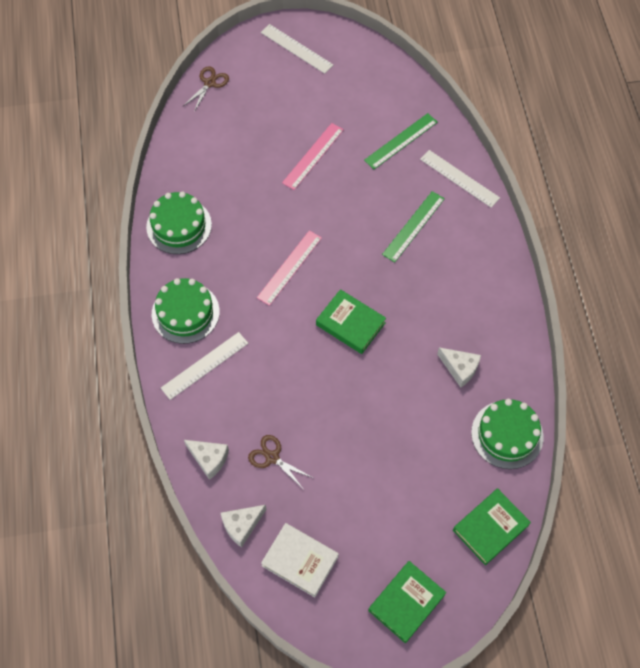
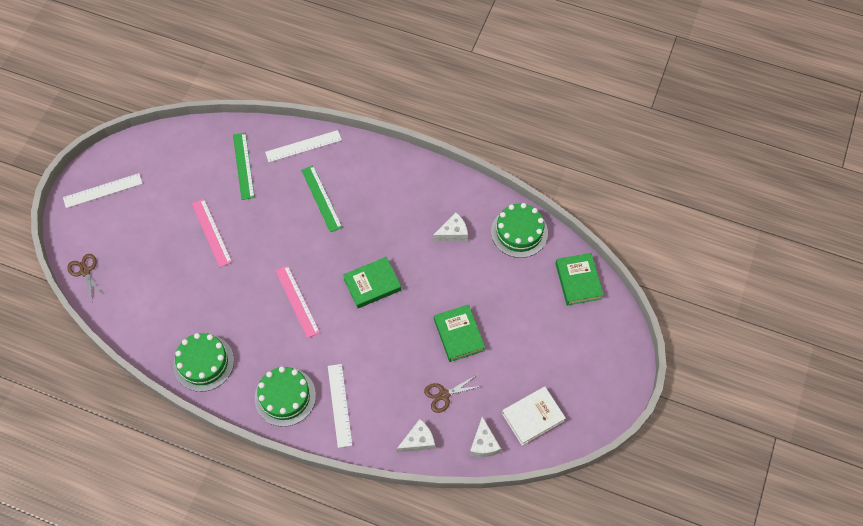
camera: 60 degrees left, 0 degrees up
(406, 602) = (600, 363): green book -> green book (459, 335)

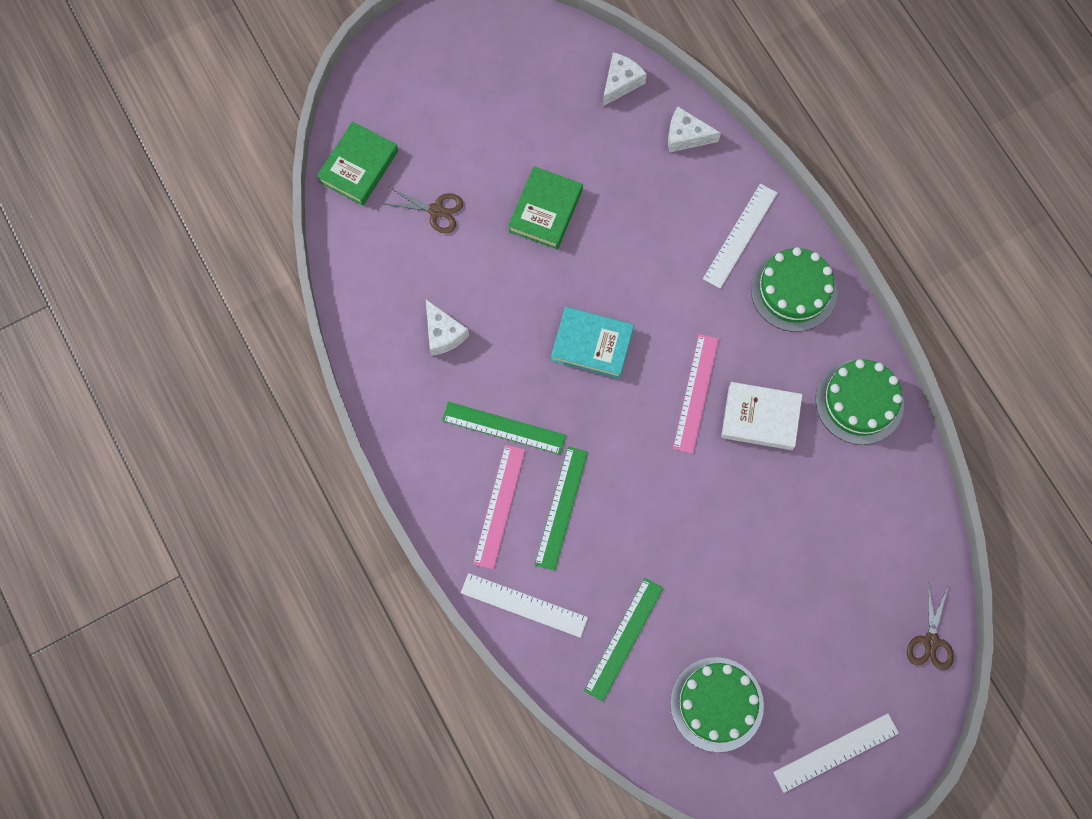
camera: 140 degrees left, 10 degrees up
(103, 190) = (836, 752): white ruler -> white ruler turned 45 degrees counterclockwise
(211, 232) = (734, 570): pink ruler -> pink ruler (499, 506)
(372, 284) = (592, 344): green book -> turquoise book
(382, 212) = (503, 428): none -> green ruler
(444, 395) = (618, 160): brown scissors -> brown scissors (436, 210)
(453, 233) = (443, 333): white cheese -> white cheese turned 135 degrees counterclockwise
(519, 232) = (367, 273): green cake -> green cake (716, 704)
(533, 417) = (546, 69): white book -> white book (760, 418)

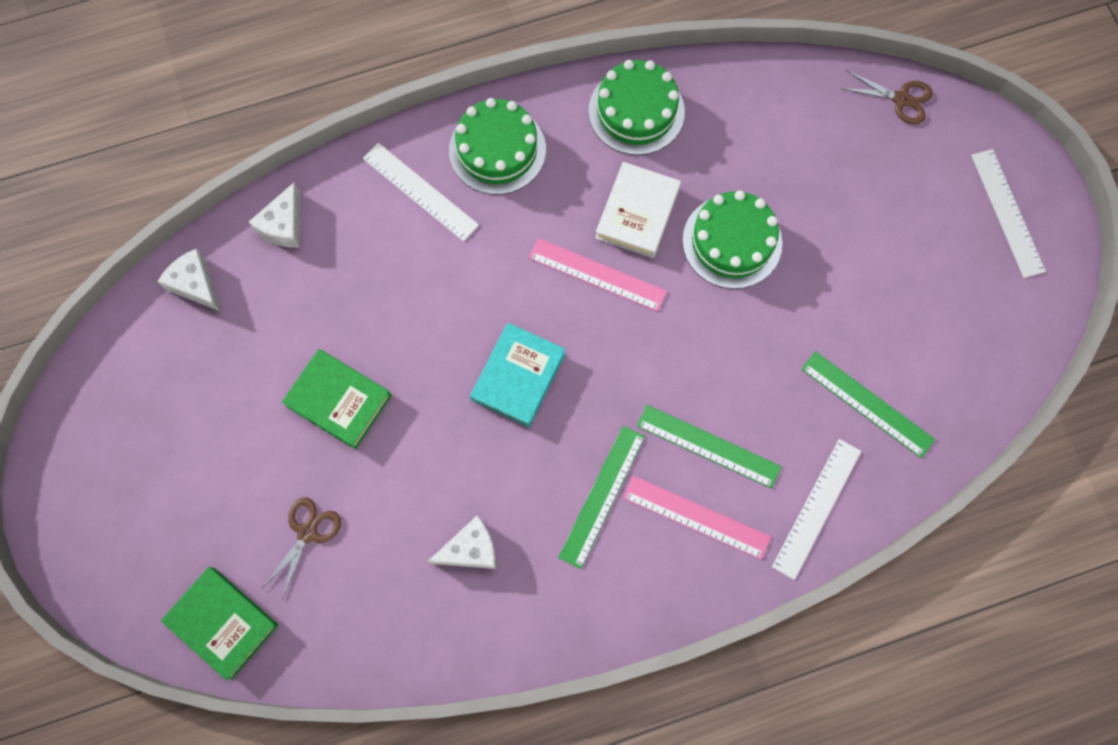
camera: 80 degrees left, 0 degrees up
(716, 704) = (947, 320): green cake -> green cake (732, 242)

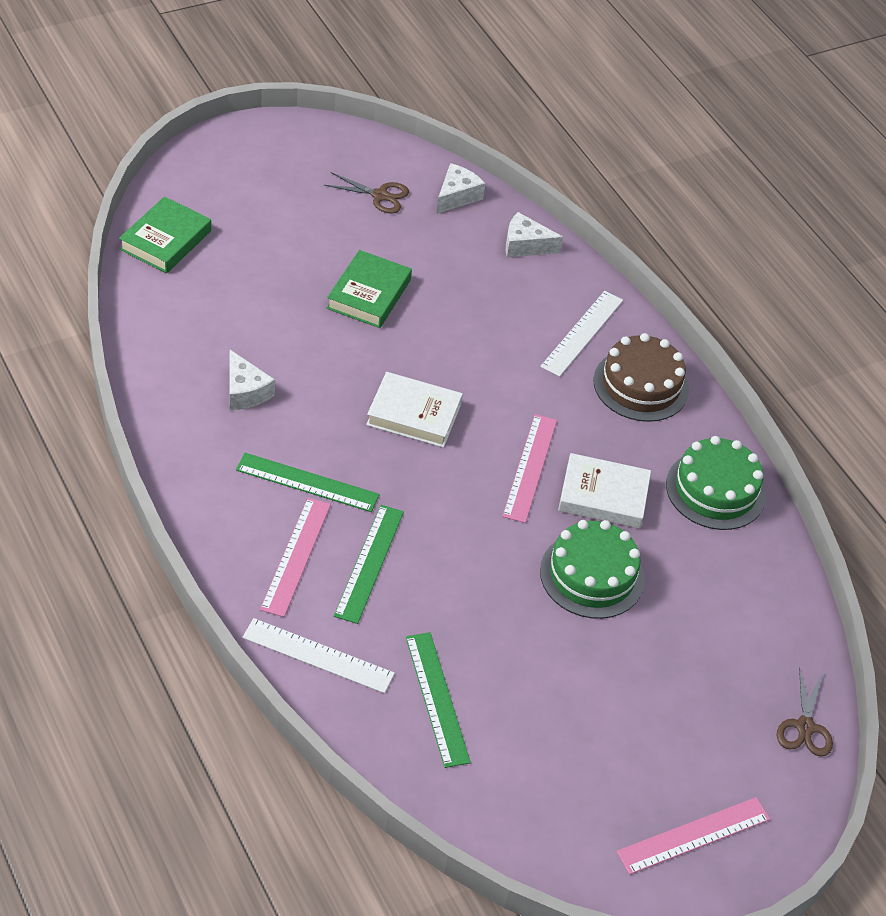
camera: 75 degrees right, 25 degrees down
(307, 532) = (248, 284): brown scissors -> brown scissors (380, 195)
(497, 150) = (641, 385): green cake -> brown cake
(518, 377) = (414, 414): turquoise book -> white book
(867, 404) = (437, 698): green ruler -> green ruler turned 45 degrees counterclockwise
(1007, 212) = (693, 835): white ruler -> pink ruler

